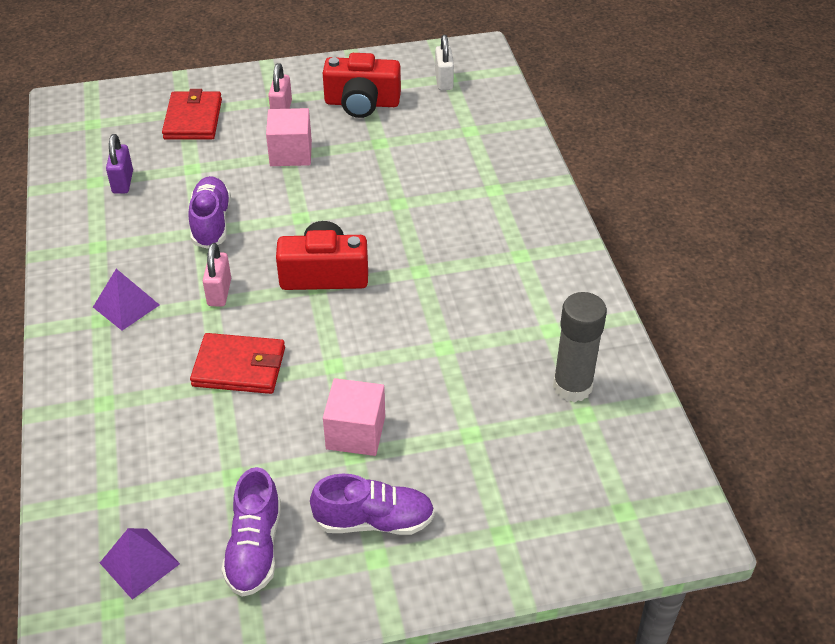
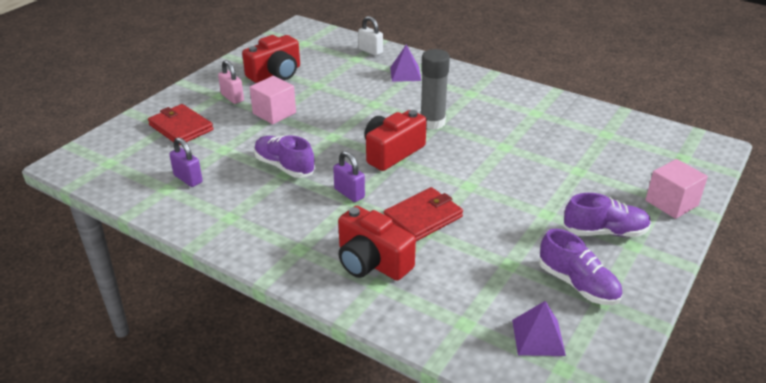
camera: 45 degrees left, 10 degrees down
(126, 306) = (304, 233): purple pyramid -> purple pyramid (405, 74)
(131, 377) = (372, 262): none -> red camera
(219, 292) = (349, 193): pink padlock -> purple padlock
(355, 432) = (531, 205): pink cube -> pink cube (671, 203)
(374, 521) = (605, 232): purple shoe -> purple shoe turned 45 degrees clockwise
(444, 81) = (304, 45): white padlock -> white padlock (370, 51)
(572, 386) = (583, 127): grey glue stick -> grey glue stick (432, 122)

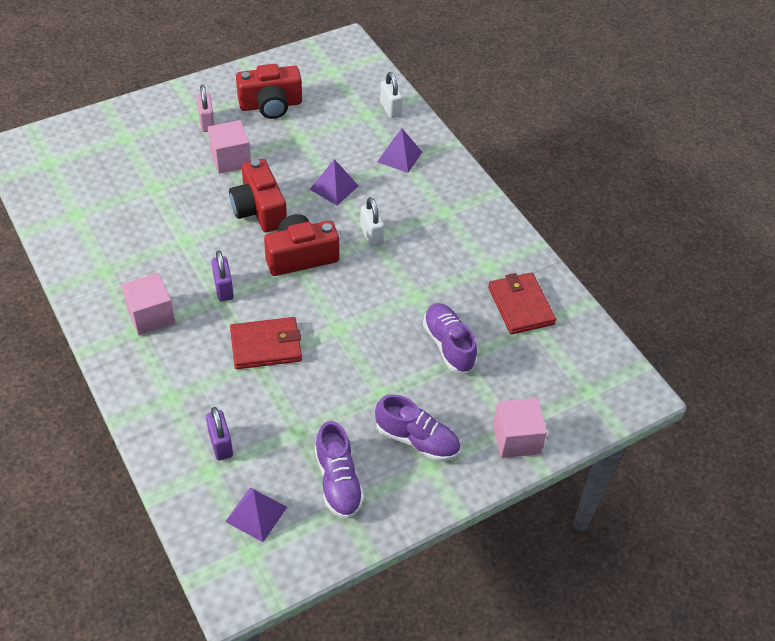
camera: 25 degrees right, 15 degrees up
(181, 127) = (135, 143): red wallet -> red wallet (521, 305)
(188, 179) = (100, 210): purple padlock -> purple padlock (221, 444)
(284, 166) = (191, 231): purple shoe -> purple shoe (448, 345)
(303, 233) = (151, 316): none -> pink cube
(372, 262) = (184, 373): red camera -> red camera (259, 209)
(375, 105) = (334, 187): none -> purple pyramid
(432, 122) = (371, 235): grey glue stick -> white padlock

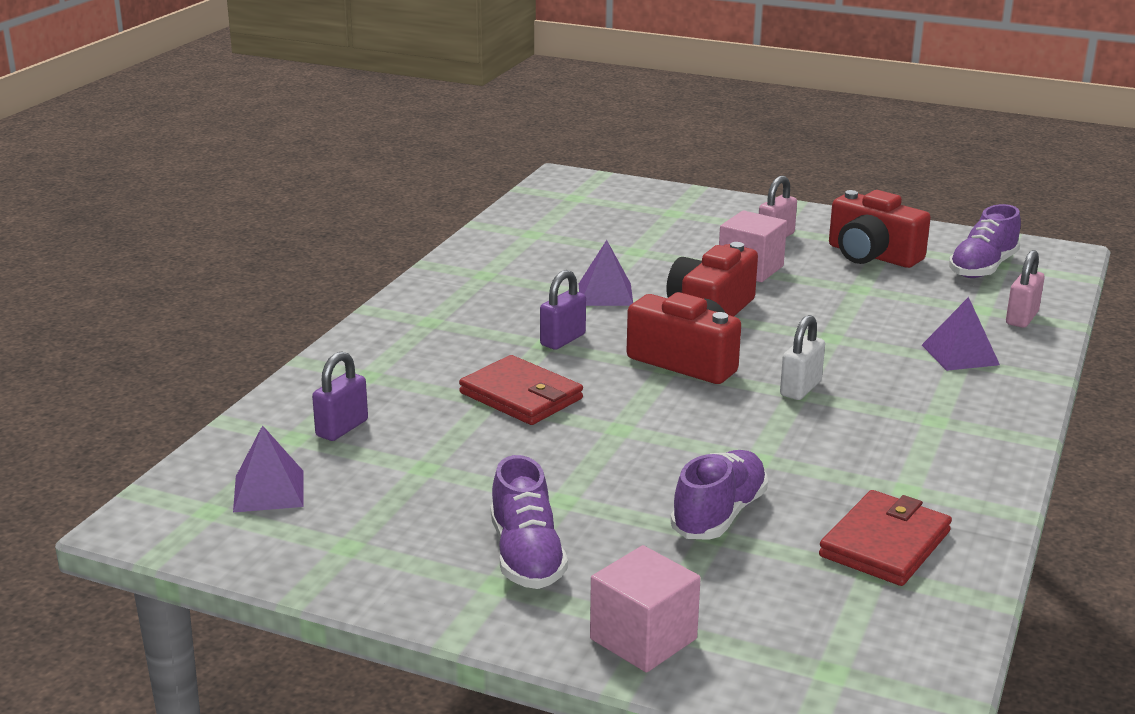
camera: 55 degrees right, 25 degrees down
(151, 316) = (462, 320): pink cube -> none
(334, 187) = (827, 337): purple pyramid -> purple pyramid (605, 294)
(338, 481) = (384, 525): purple shoe -> purple shoe (982, 268)
(390, 109) = (1021, 318): white padlock -> pink padlock

